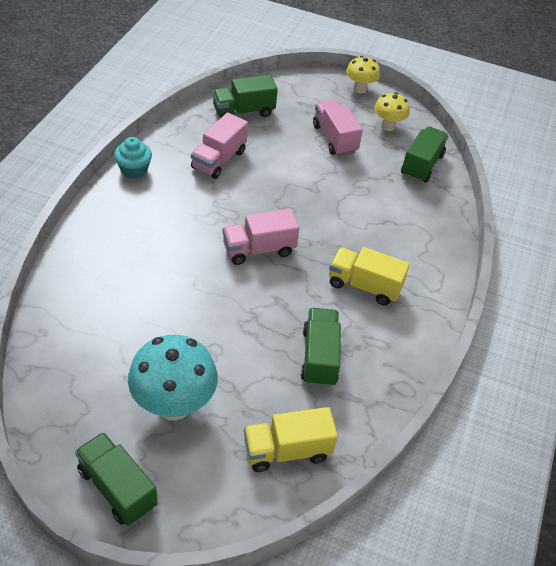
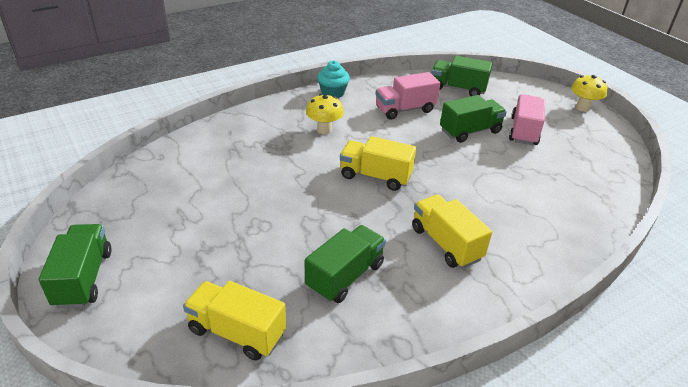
camera: 40 degrees right, 10 degrees down
(174, 405) = (189, 246): turquoise mushroom -> none
(259, 249) = (375, 176): pink truck -> yellow truck
(388, 126) = (588, 140): yellow mushroom -> yellow mushroom (324, 130)
(421, 165) = (598, 180): green truck -> green truck (470, 131)

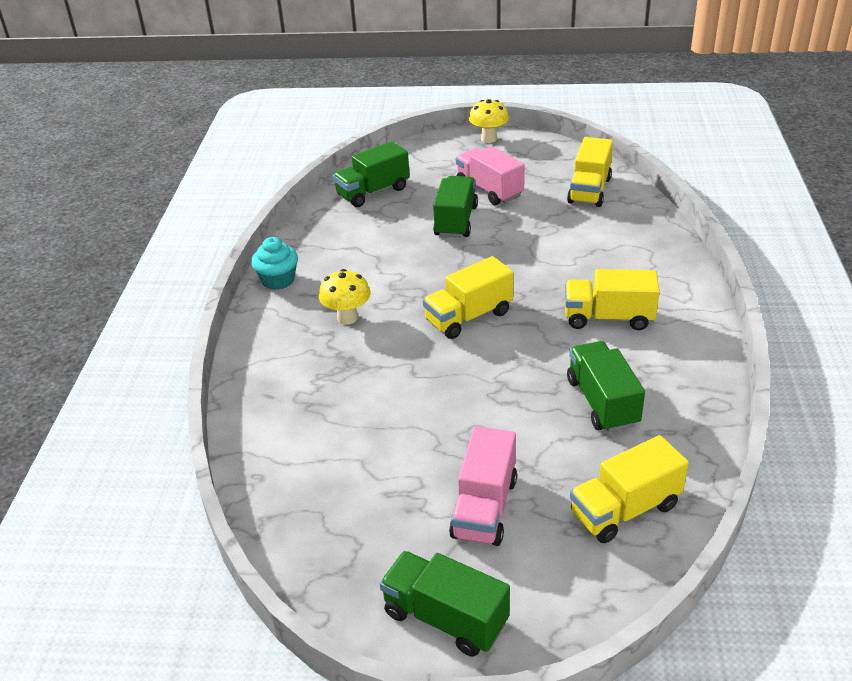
camera: 50 degrees left, 0 degrees up
(405, 109) = (371, 244): pink truck -> pink truck (484, 507)
(590, 176) = (589, 190): none -> yellow truck

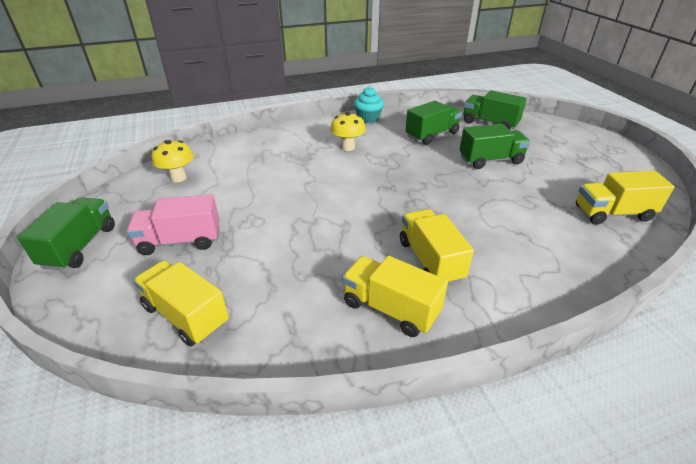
camera: 65 degrees right, 0 degrees up
(468, 317) = (380, 190): yellow truck -> yellow truck (390, 308)
(488, 139) = (619, 149): yellow mushroom -> yellow mushroom (178, 178)
(489, 190) = (548, 165): pink truck -> none
(602, 402) = (314, 278): green truck -> green truck (432, 135)

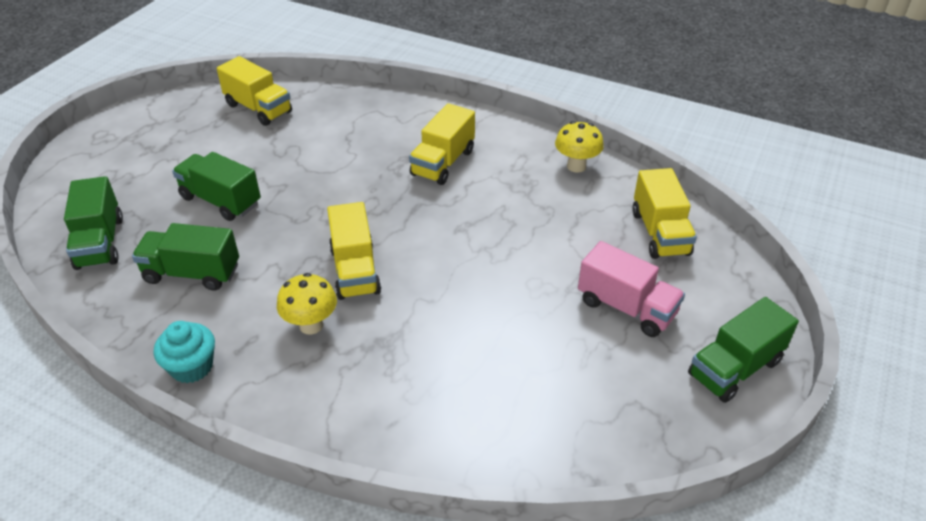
camera: 135 degrees left, 5 degrees up
(178, 178) = (570, 420): yellow mushroom -> yellow mushroom (576, 166)
(390, 308) = (515, 155): yellow truck -> yellow truck (355, 270)

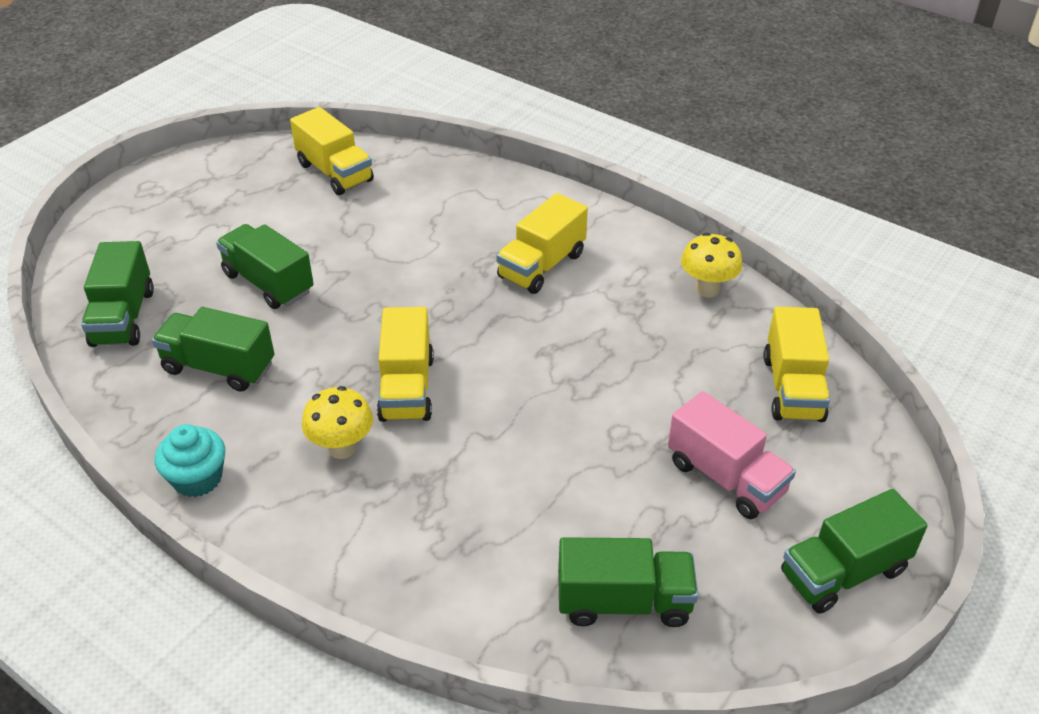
camera: 10 degrees right, 0 degrees up
(570, 416) = (624, 601): none -> green truck

